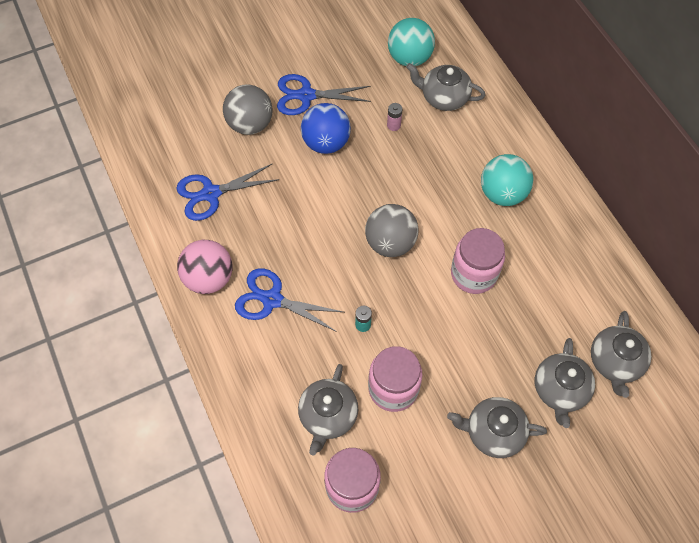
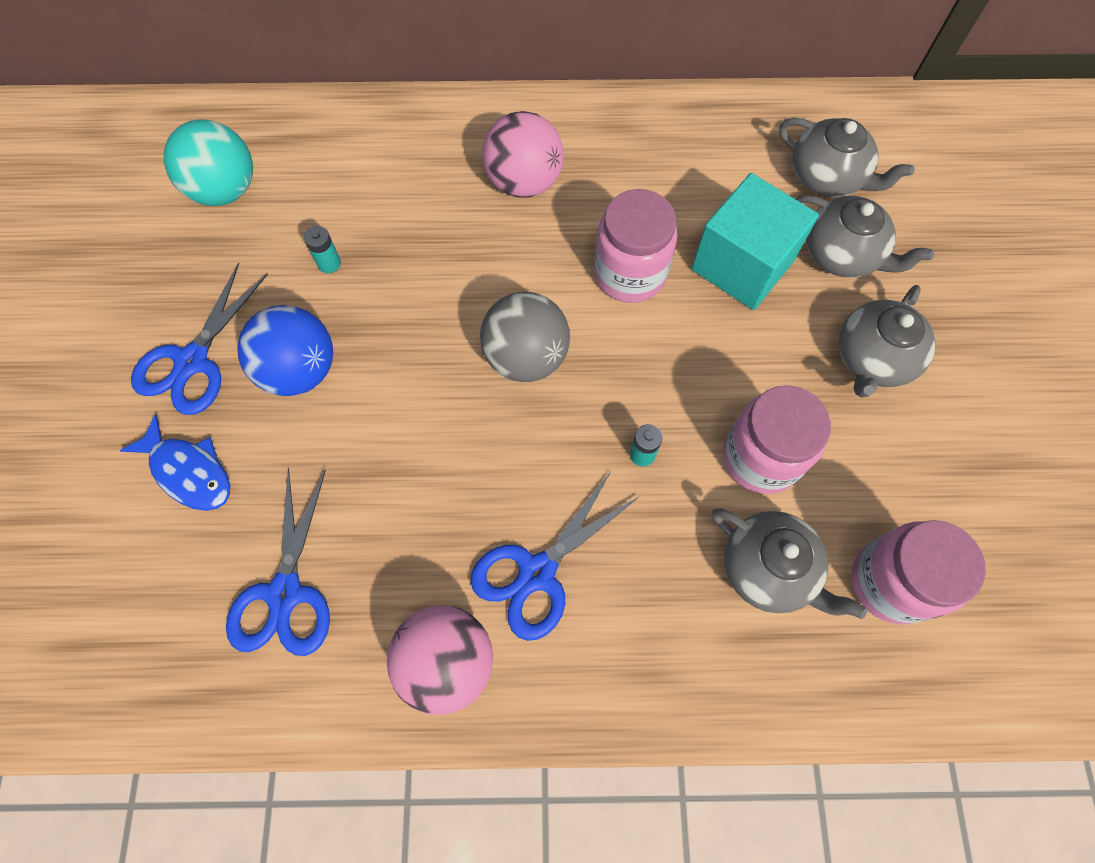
camera: 65 degrees left, 5 degrees up
(250, 124) = (189, 471): grey ball -> blue fish
(393, 125) = (329, 263): pink battery -> turquoise battery
(444, 97) = (324, 178): grey teapot -> none
(502, 193) = (524, 182): turquoise ball -> pink ball
(516, 333) = (742, 265): none -> turquoise cube

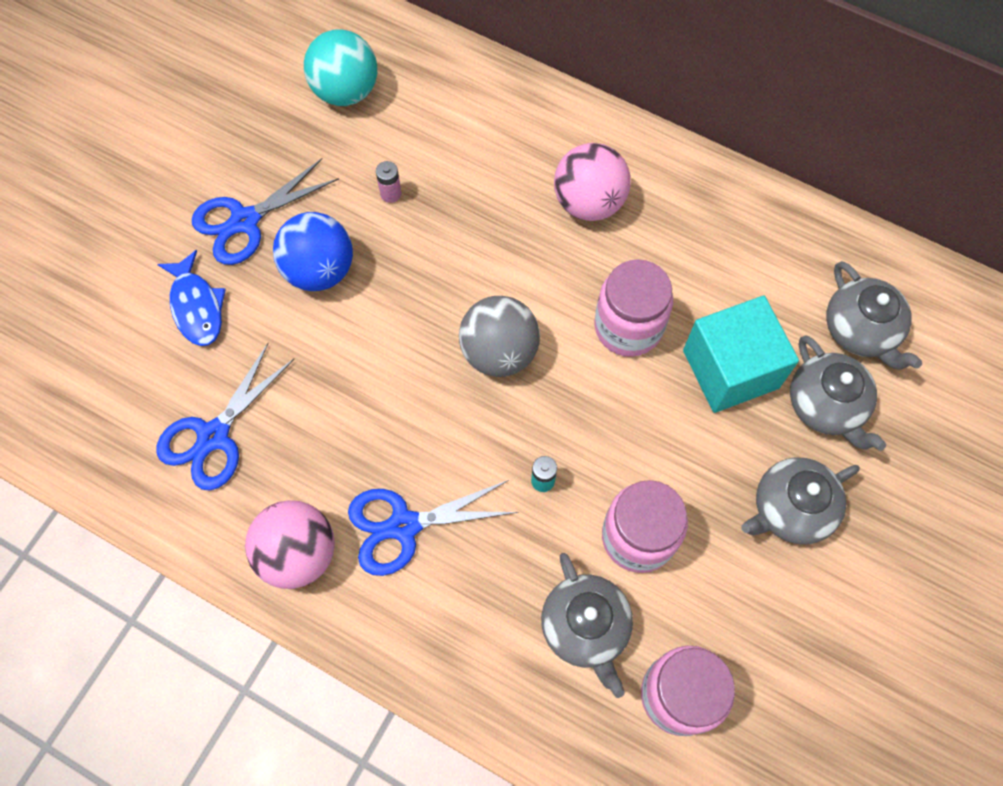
camera: 30 degrees right, 0 degrees up
(329, 263) = (391, 193): turquoise battery -> pink battery

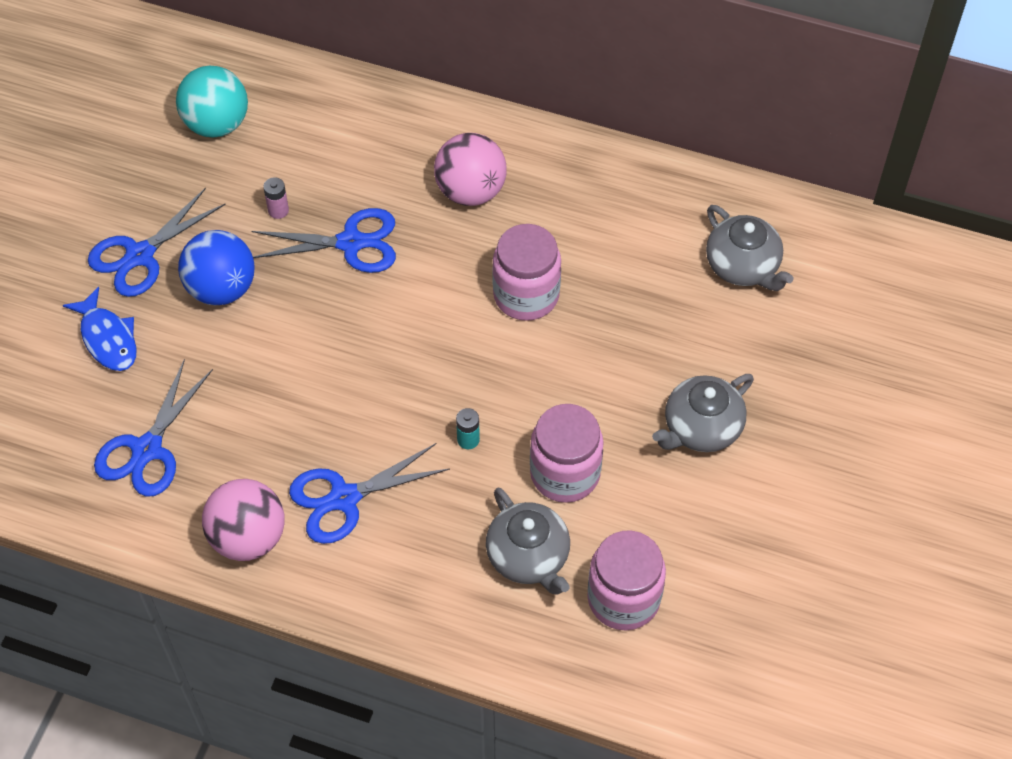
camera: 10 degrees left, 10 degrees down
(458, 240) = (351, 243): none -> blue scissors
(499, 352) = (408, 335): grey ball -> none
(730, 369) = (627, 317): turquoise cube -> none
(826, 405) = (720, 335): grey teapot -> none

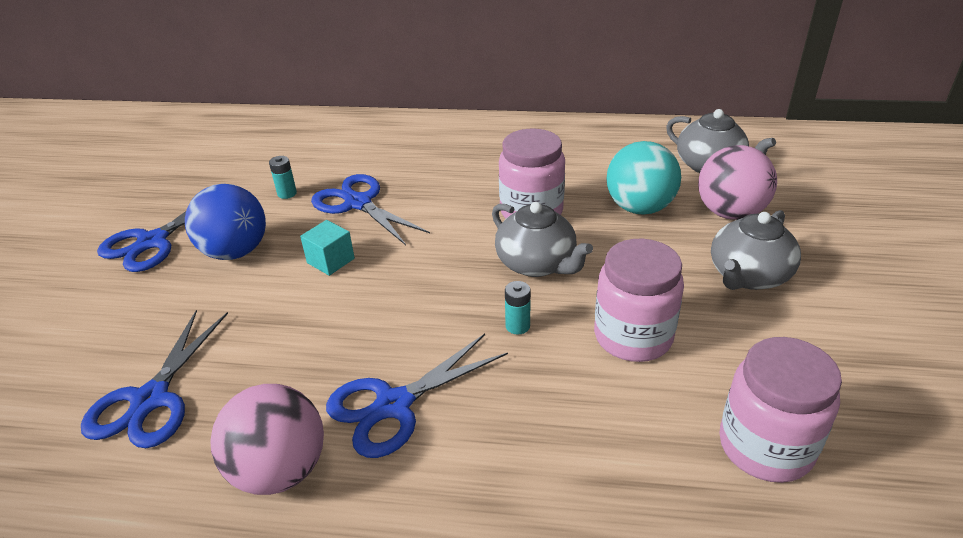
camera: 10 degrees left, 20 degrees down
(107, 338) = (112, 308): blue fish -> none
(217, 124) = (227, 153): turquoise ball -> turquoise ball (639, 208)
(278, 210) = (287, 193): pink battery -> turquoise battery
(312, 321) = (330, 261): none -> turquoise cube
(351, 243) = (358, 203): blue scissors -> blue scissors turned 120 degrees counterclockwise
(470, 191) = (456, 158): pink ball -> pink ball (730, 213)
(529, 557) = (631, 424): grey teapot -> grey teapot (537, 264)

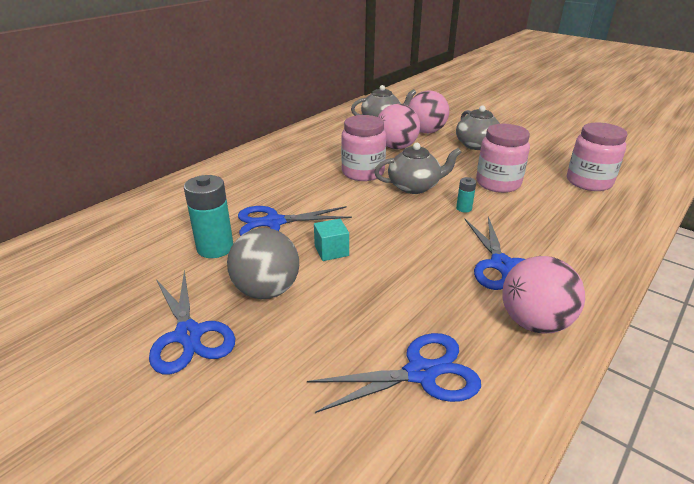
camera: 60 degrees left, 5 degrees down
(150, 400) = (421, 373): blue scissors -> blue scissors turned 60 degrees counterclockwise
(235, 252) = (266, 290): blue ball -> grey ball
(287, 193) = (215, 248): turquoise battery -> turquoise battery, size x2.06
(639, 208) = (396, 147): turquoise ball -> pink ball

